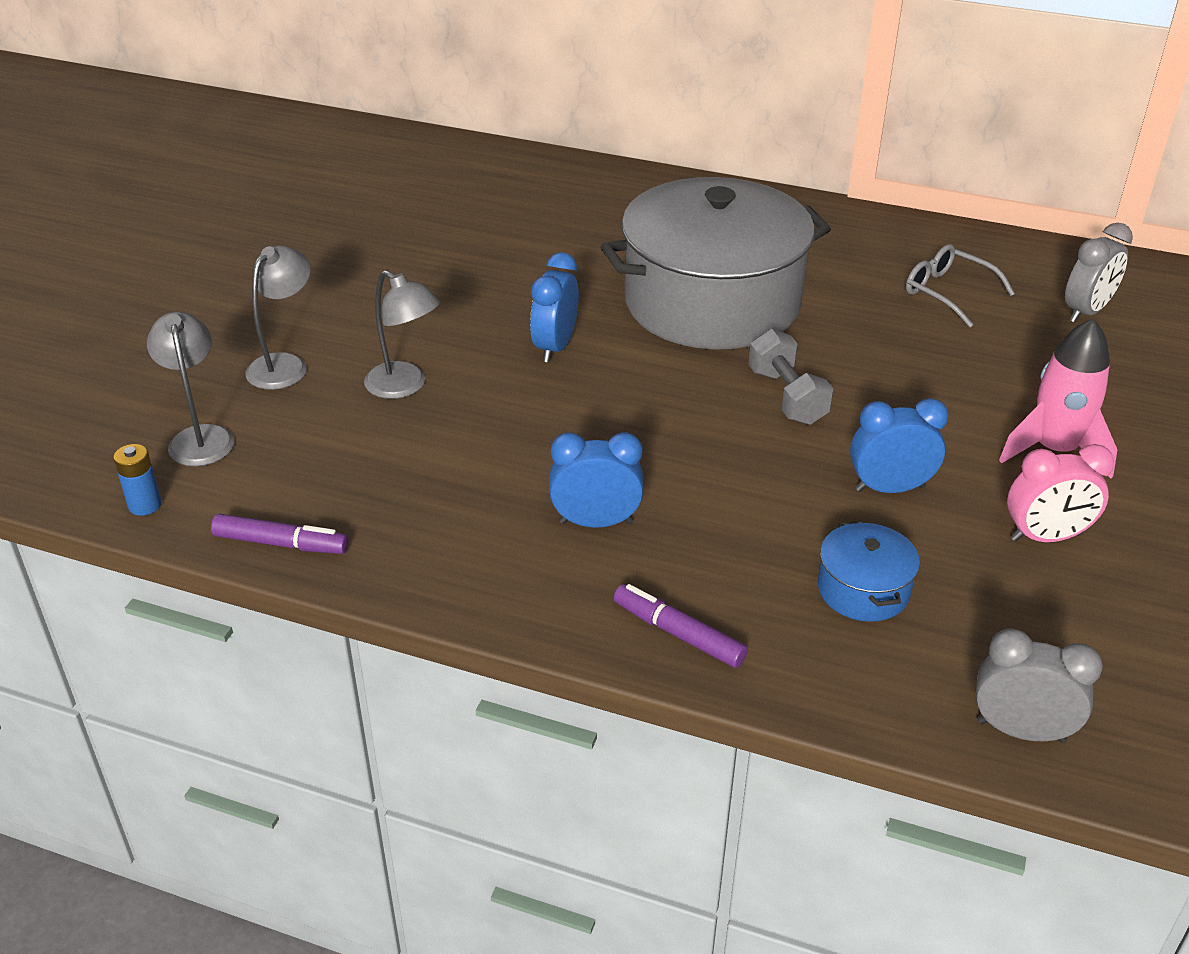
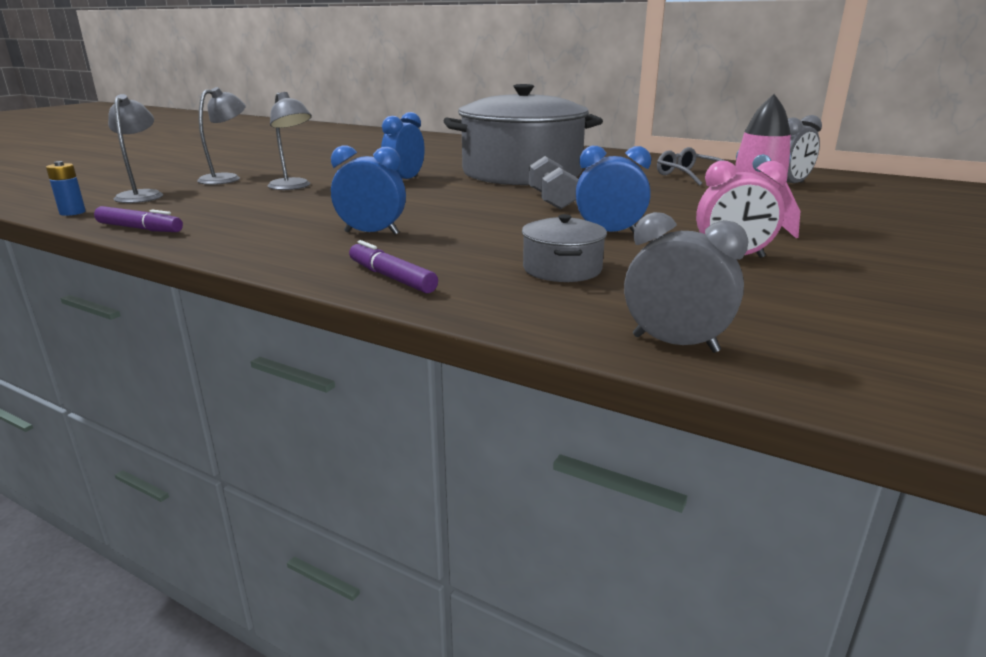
camera: 10 degrees right, 15 degrees down
(863, 590) = (562, 269): blue pot -> grey pot

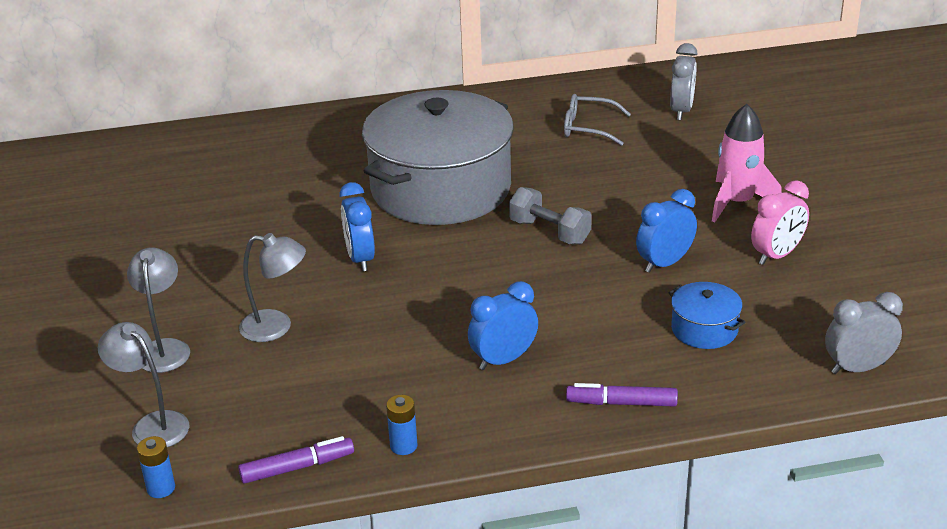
camera: 40 degrees left, 10 degrees up
(209, 242) = (403, 446): none -> blue battery
(562, 269) = (704, 329): grey pot -> blue pot

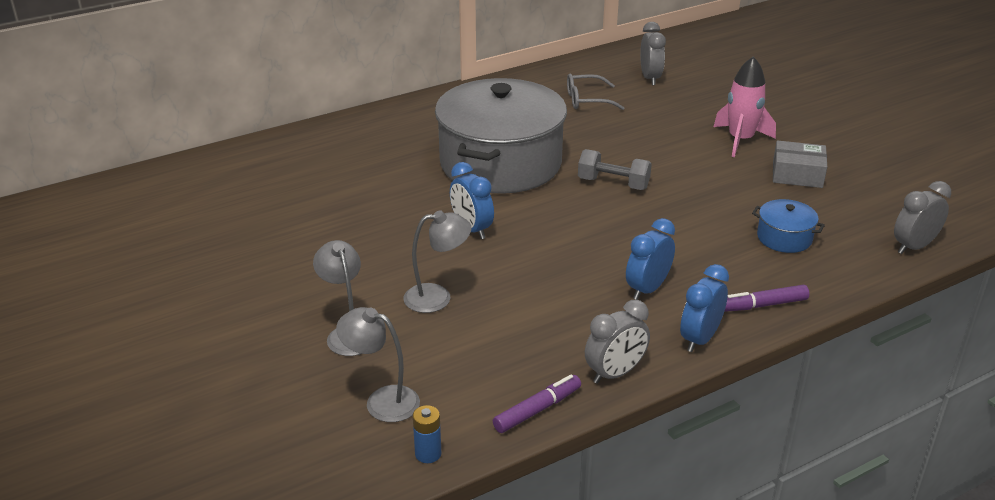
camera: 20 degrees left, 0 degrees up
(403, 446) = (615, 373): blue battery -> grey clock
(664, 263) = (719, 193): blue clock -> blue clock (700, 339)
(777, 255) = (797, 174): pink clock -> grey box

